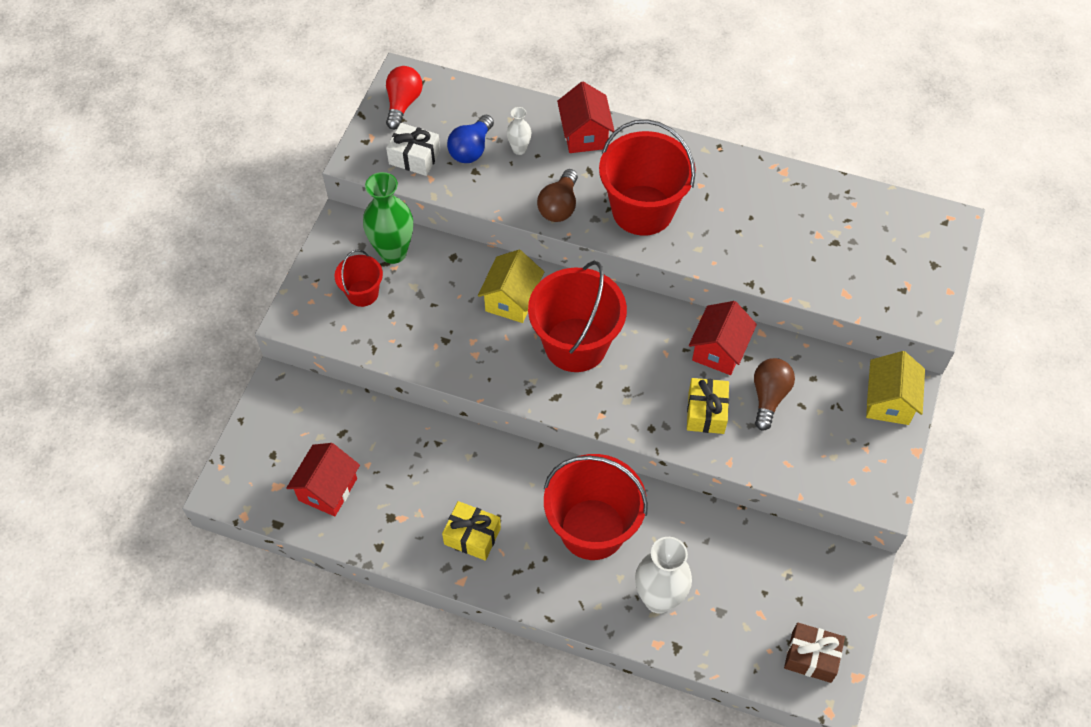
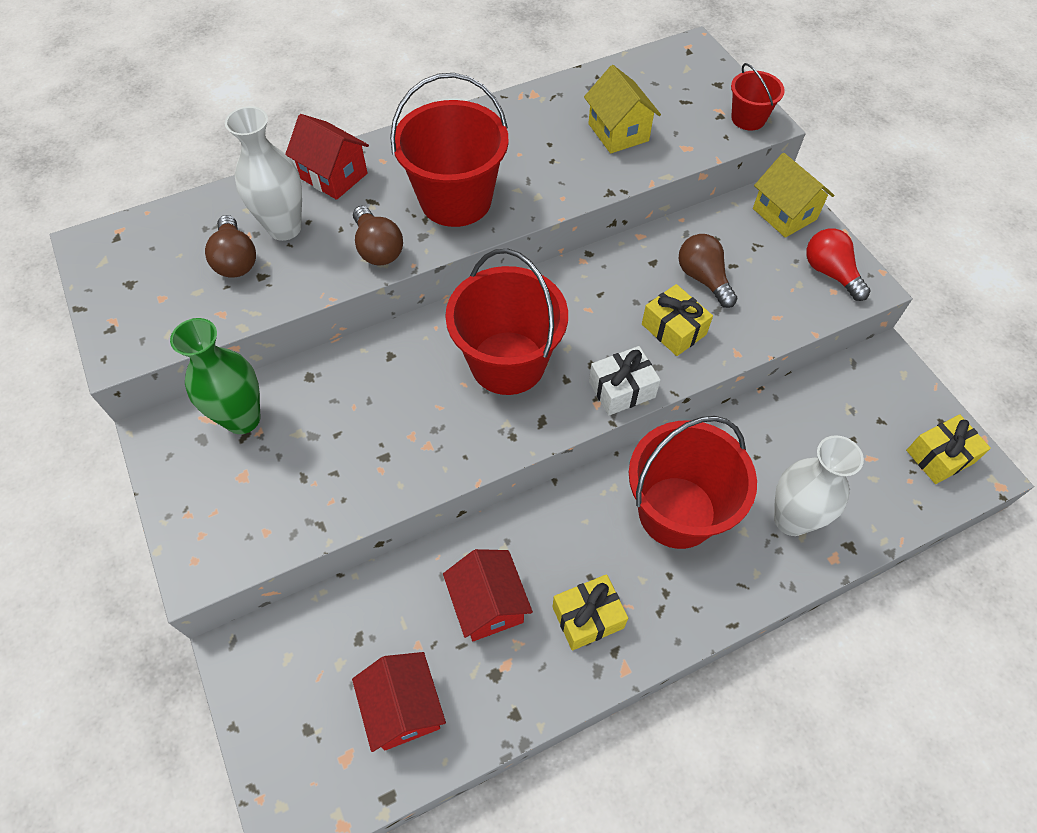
camera: 45 degrees left, 0 degrees up
(362, 293) = (251, 482): red bucket -> red bucket (748, 118)
(403, 104) = (117, 268): red light bulb -> red light bulb (830, 273)
(414, 157) = (183, 307): white gift -> white gift (621, 389)
(471, 149) = (236, 260): blue light bulb -> brown light bulb
(511, 300) = (407, 371): yellow house -> yellow house (618, 132)
(519, 149) = (284, 228): white vase -> white vase, size x1.97
(719, 350) = (625, 274): red house -> red house (488, 605)
(811, 657) = (940, 456): brown gift -> yellow gift

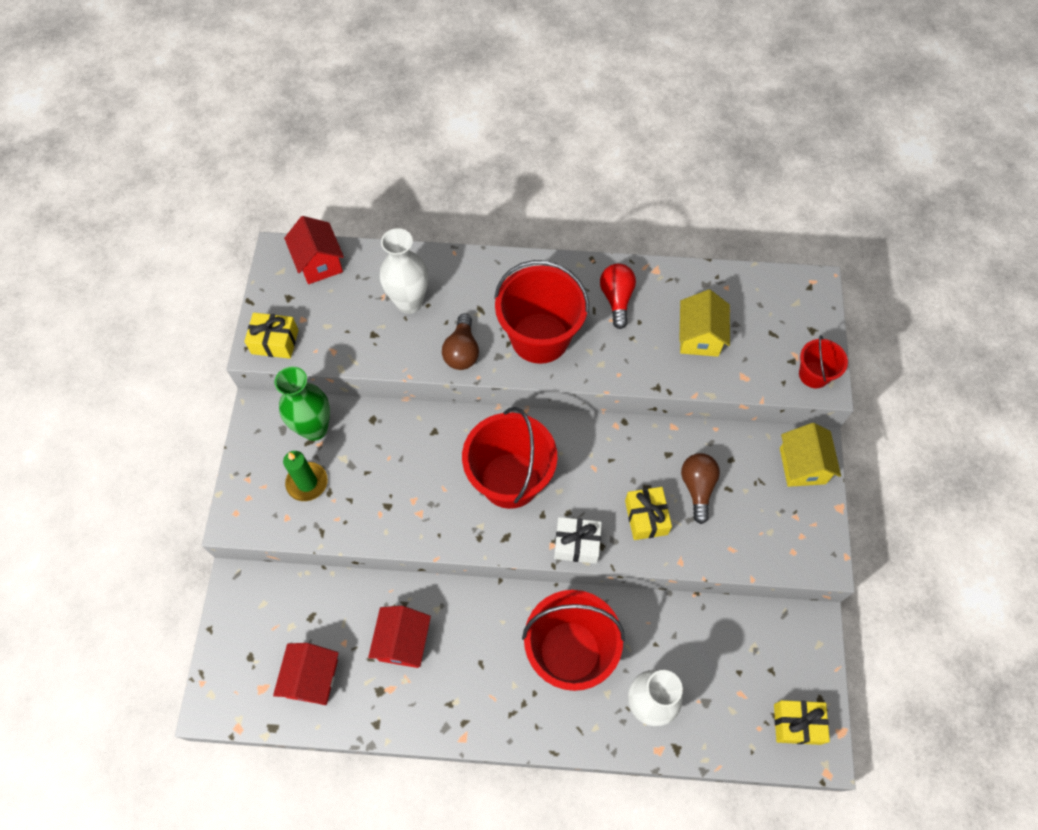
camera: 30 degrees right, 5 degrees up
(236, 260) = (364, 313): brown light bulb -> none
(269, 481) = (307, 483): none -> green candle
(334, 176) = (466, 274): red house -> red house (319, 263)
(588, 617) = (461, 689): yellow gift -> yellow gift (275, 342)
(830, 273) = (802, 535): red light bulb -> red light bulb (616, 299)

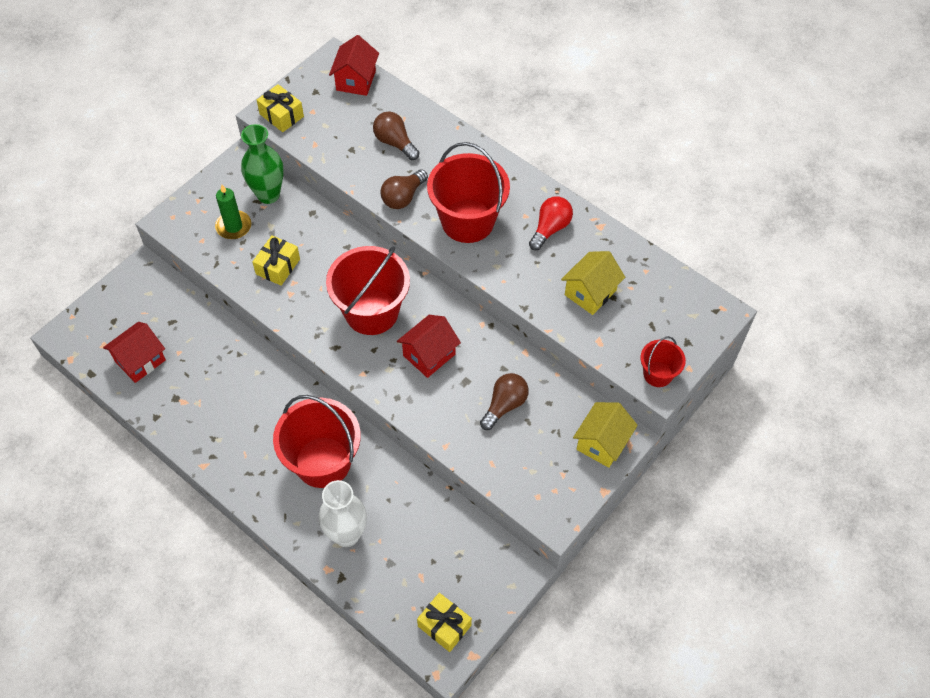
camera: 35 degrees right, 5 degrees down
(403, 642) = (216, 378): red house -> red house (429, 355)
(409, 303) = (395, 143): white vase -> brown light bulb
(576, 544) = (381, 384): white gift -> none
(646, 517) = (447, 400): yellow gift -> yellow gift (278, 266)

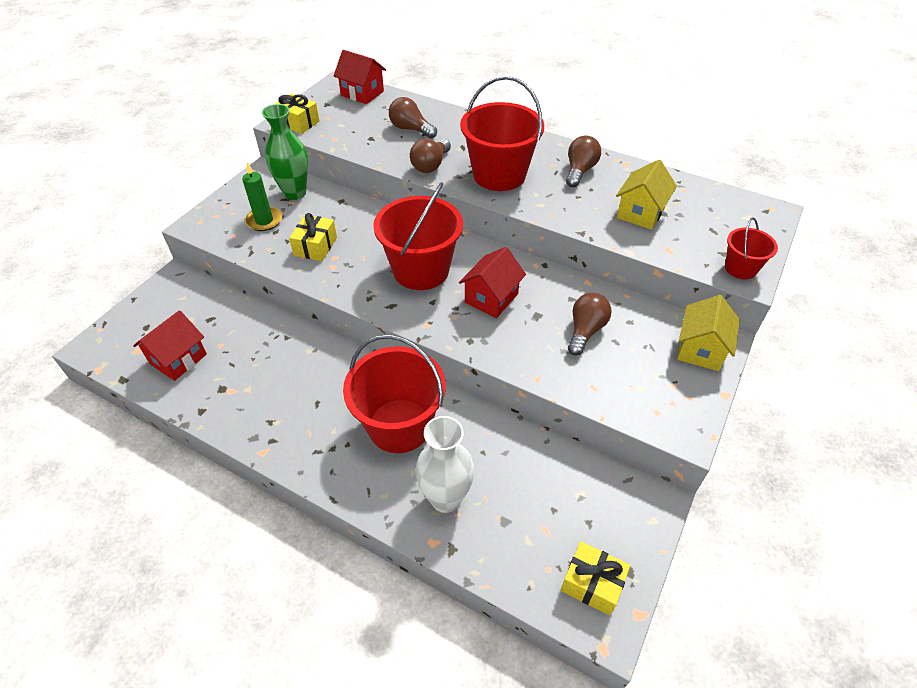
camera: 10 degrees left, 10 degrees down
(356, 80) = (362, 93): red house -> red house turned 60 degrees counterclockwise
(550, 229) = (579, 171): red light bulb -> brown light bulb

